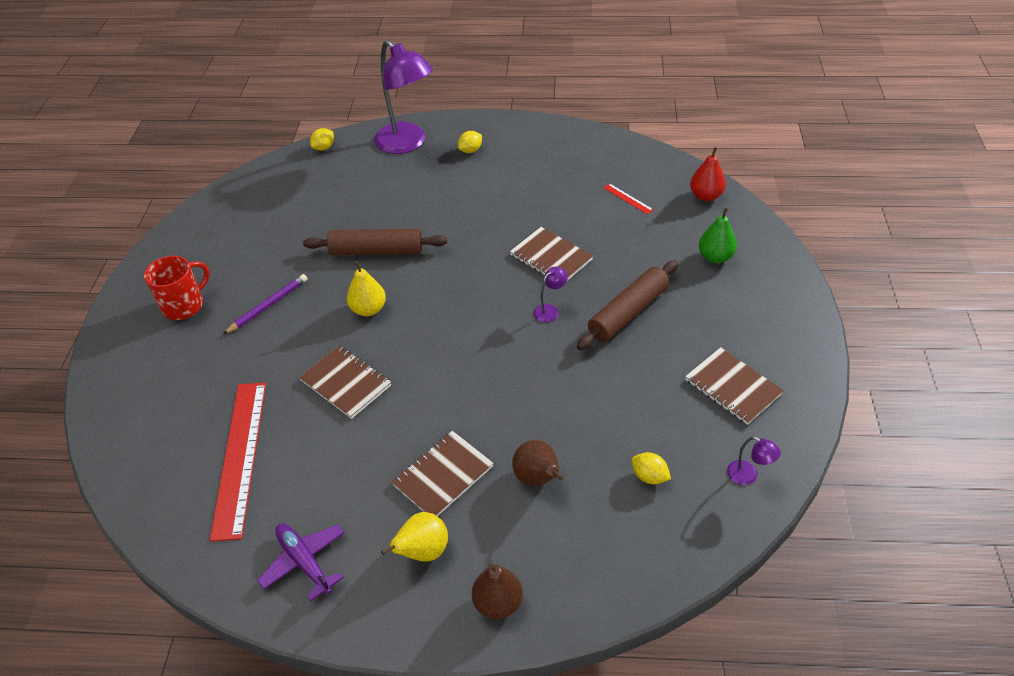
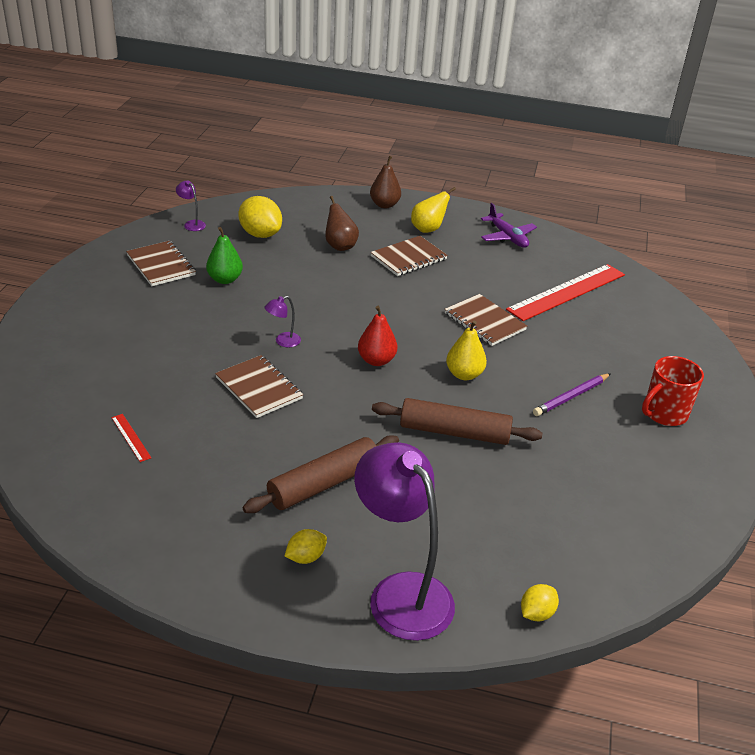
camera: 175 degrees left, 10 degrees down
(239, 457) = (567, 292): red ruler -> red ruler turned 45 degrees clockwise
(628, 313) = (210, 326): brown rolling pin -> brown rolling pin (323, 484)
(649, 476) = (260, 234): yellow lemon -> yellow lemon, size x1.82
(705, 196) = (36, 422): red pear -> red pear (376, 360)
(715, 257) = (87, 356): green pear -> green pear (225, 279)

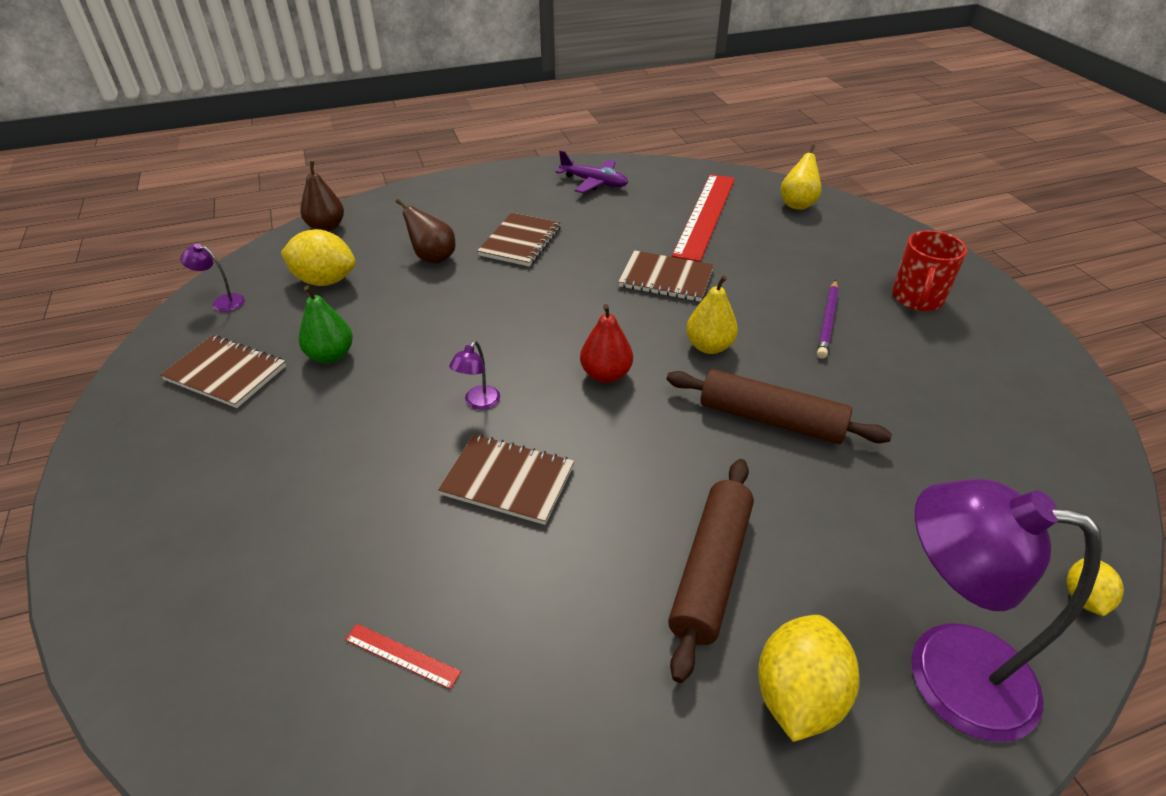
camera: 30 degrees left, 5 degrees up
(305, 557) = (798, 695): yellow lemon -> yellow lemon, size x1.82
(384, 205) = (437, 194): brown pear -> brown pear (326, 227)
(428, 229) = (509, 203): yellow pear -> yellow pear (797, 204)
(454, 432) = (771, 419): brown rolling pin -> brown rolling pin turned 45 degrees clockwise

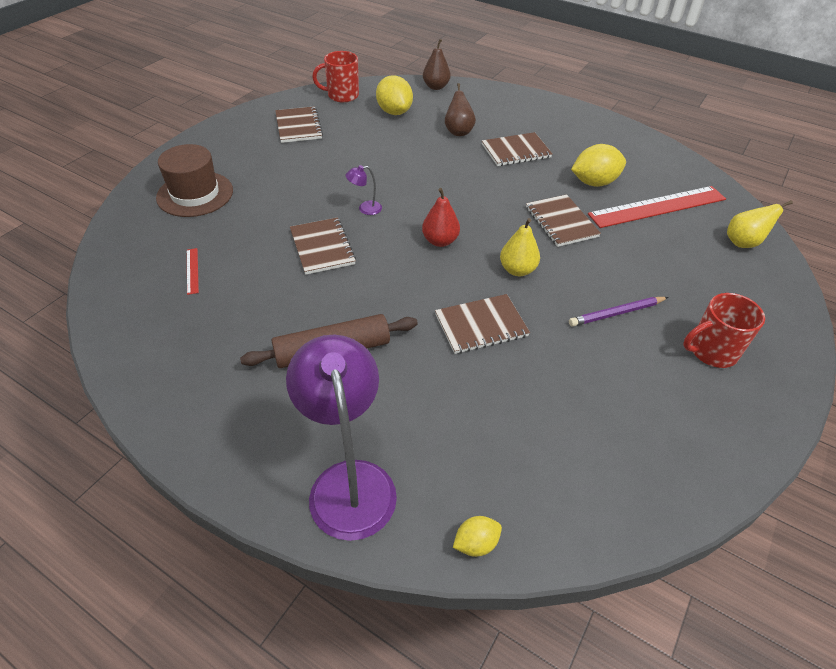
camera: 50 degrees right, 5 degrees up
(222, 302) = (342, 95): purple lamp -> red mug
(222, 564) = (195, 194): none -> brown hat
(331, 355) = (344, 146): green pear -> none
(594, 182) = (620, 145): purple plane -> none
(771, 419) = (481, 325): brown rolling pin -> brown notebook
(798, 695) = (279, 420): yellow lemon -> yellow lemon (594, 182)

